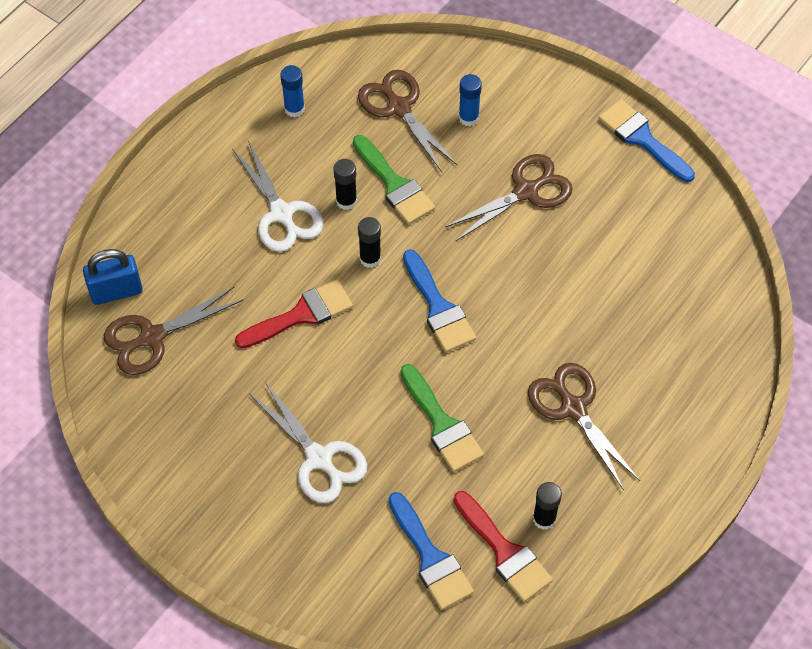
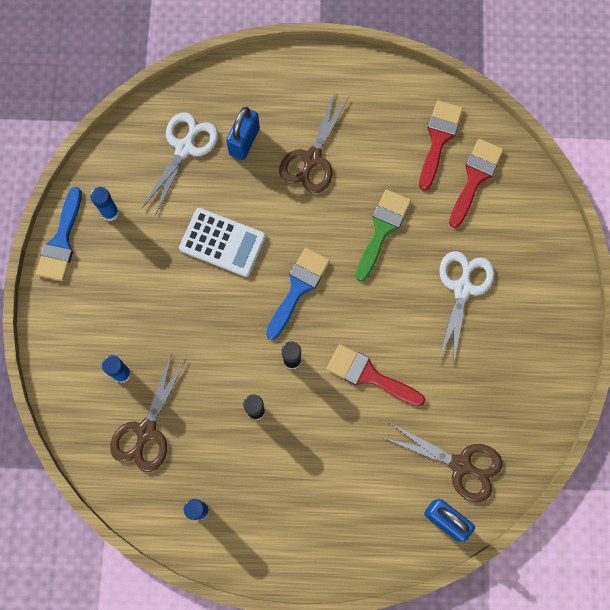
camera: 125 degrees left, 15 degrees up
(281, 213) = (298, 450): white scissors -> white scissors (184, 148)
(394, 185) = (218, 386): green brush -> none
(431, 557) = (475, 178): blue brush -> red brush
(526, 192) = (162, 291): brown scissors -> none
(538, 270) = (222, 242): none -> white calculator
(544, 519) = (400, 130): black glue stick -> none
(640, 356) = (244, 141): none -> blue padlock
(644, 193) = (110, 212): none -> blue glue stick

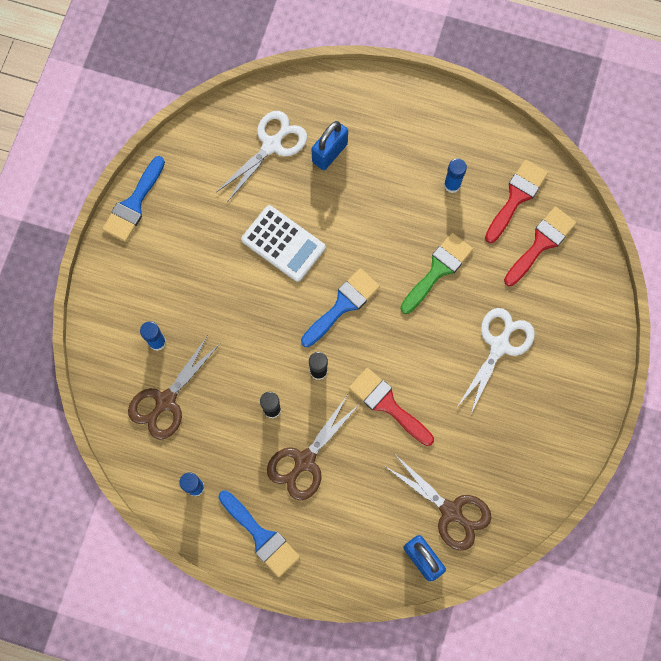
camera: 15 degrees right, 0 degrees up
(110, 212) = (186, 189): blue glue stick -> blue glue stick (452, 185)
(280, 542) = (261, 536): none -> blue brush
(312, 158) = (390, 185): brown scissors -> brown scissors (304, 460)

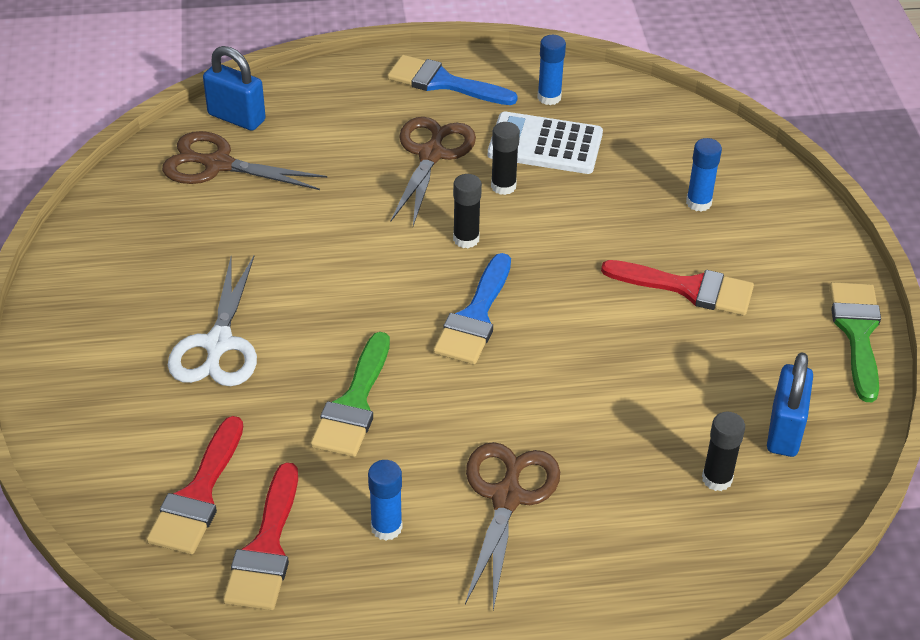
camera: 155 degrees right, 30 degrees down
(134, 204) = (857, 332): blue brush -> green brush
(166, 401) = (642, 155): brown scissors -> brown scissors (507, 497)
(271, 145) = (717, 479): white scissors -> black glue stick
(283, 244) = (608, 358): white calculator -> white calculator (545, 144)
(329, 153) = (616, 502): blue padlock -> blue padlock (784, 431)
(387, 404) = (352, 235): red brush -> red brush (688, 288)

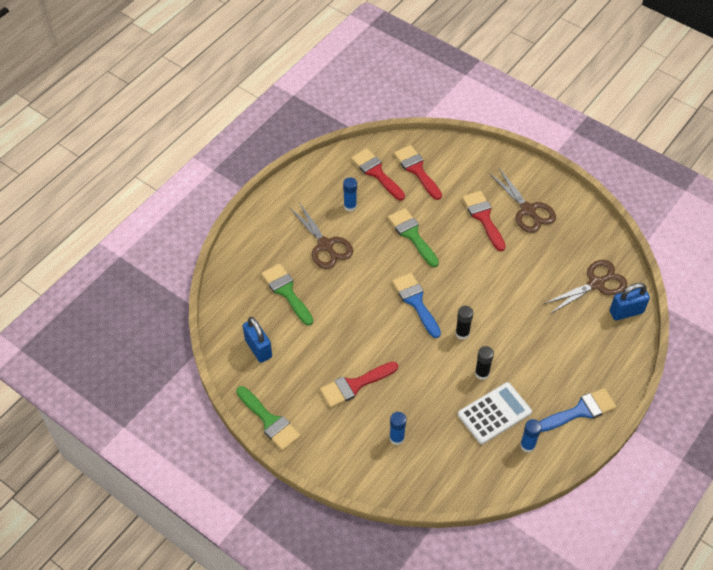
camera: 135 degrees right, 10 degrees up
(218, 344) = (483, 217): white scissors -> red brush
(431, 155) = (529, 363): brown scissors -> brown scissors (528, 210)
(653, 477) = (286, 292): none -> green brush
(717, 479) = (264, 309): black glue stick -> none

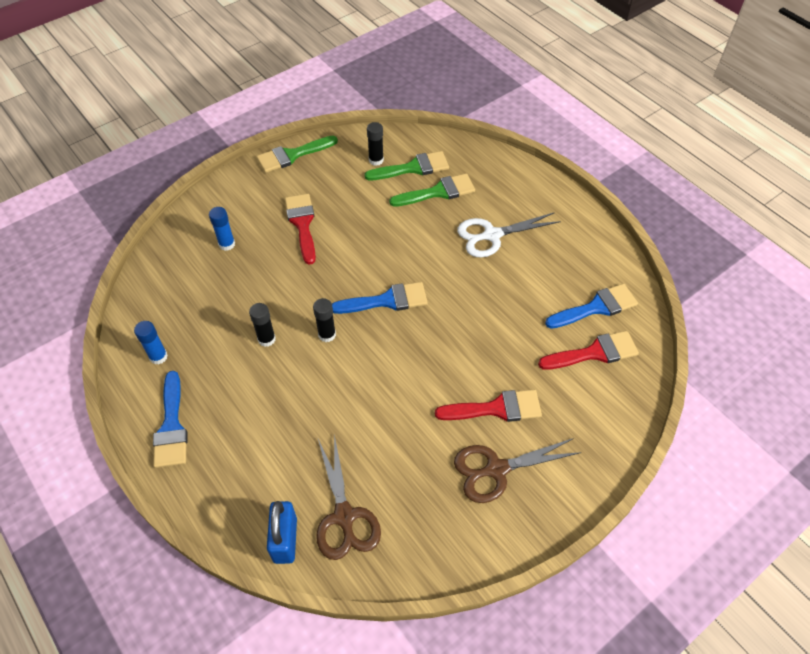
camera: 105 degrees right, 0 degrees up
(258, 348) = (376, 160): blue padlock -> black glue stick
(325, 245) = (492, 235): brown scissors -> white scissors
(350, 206) = (545, 269): blue glue stick -> none
(376, 173) = (596, 307): red brush -> blue brush
(412, 235) = (486, 321): green brush -> green brush (413, 168)
(494, 413) = (212, 336): white calculator -> none

